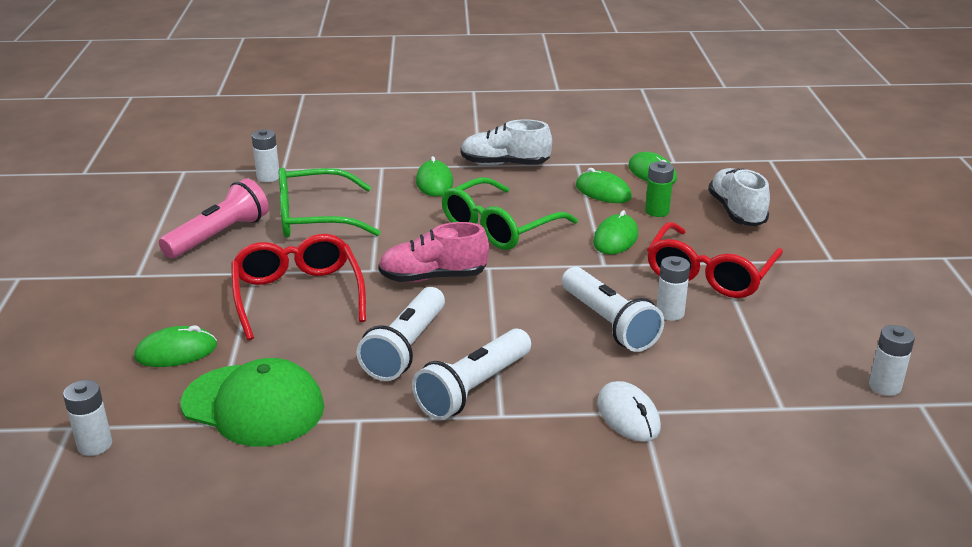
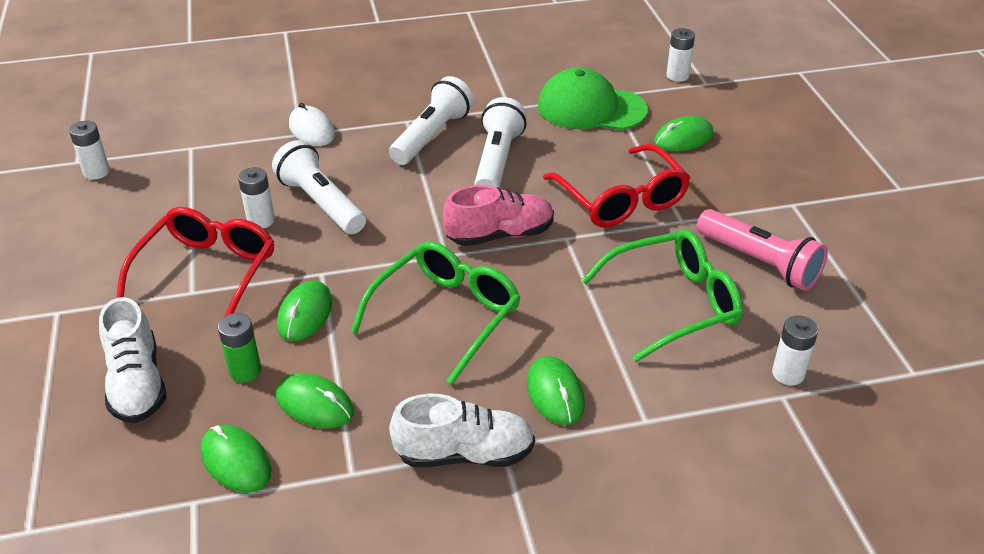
camera: 170 degrees right, 10 degrees up
(219, 235) = (759, 263): pink flashlight -> pink flashlight turned 75 degrees counterclockwise

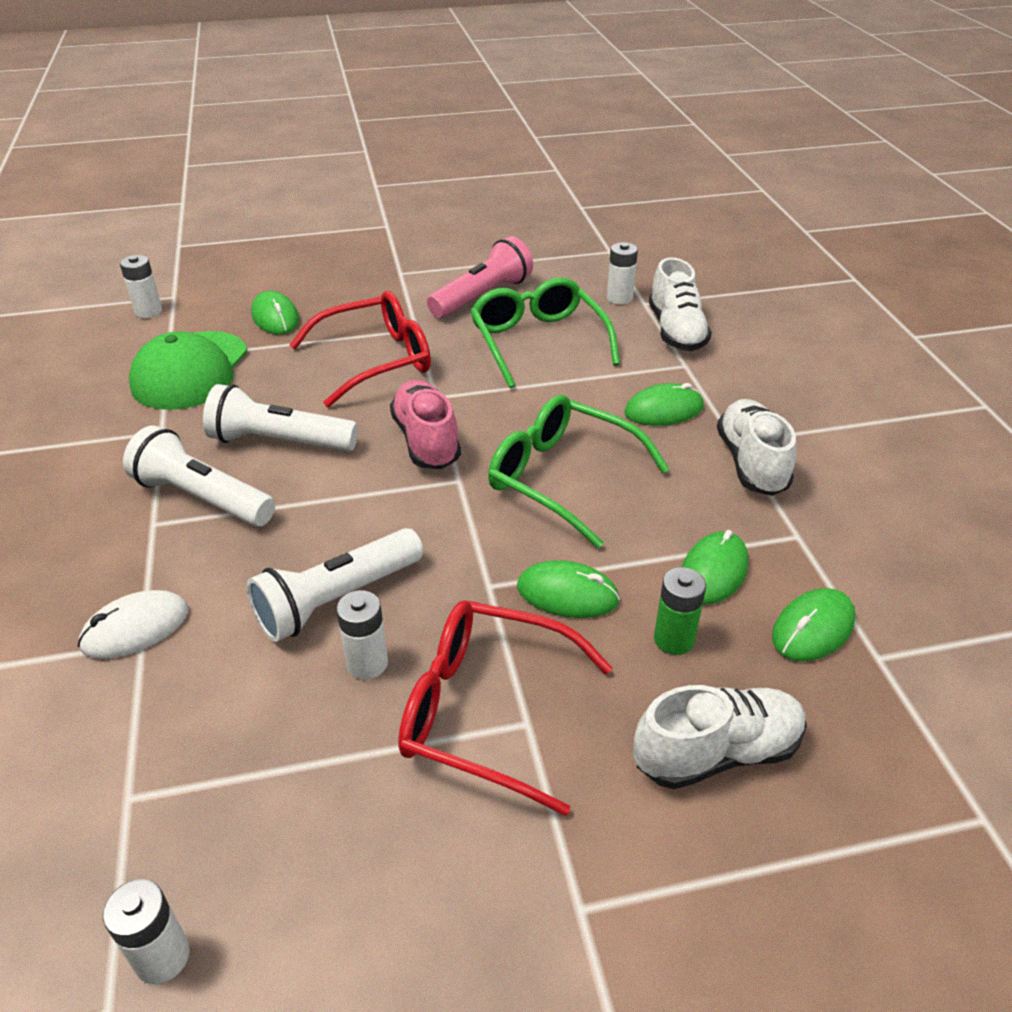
camera: 90 degrees left, 0 degrees up
(720, 420) = (676, 331): none -> white shoe

